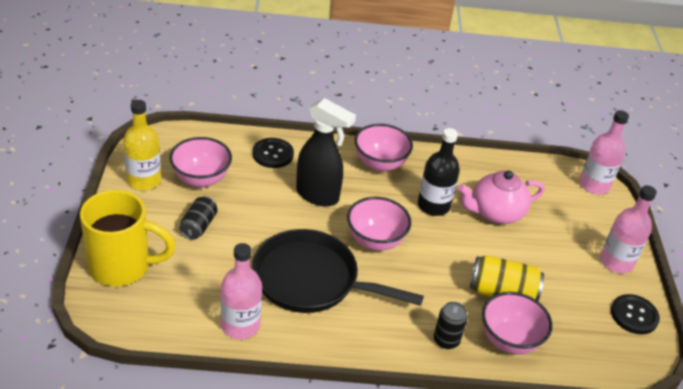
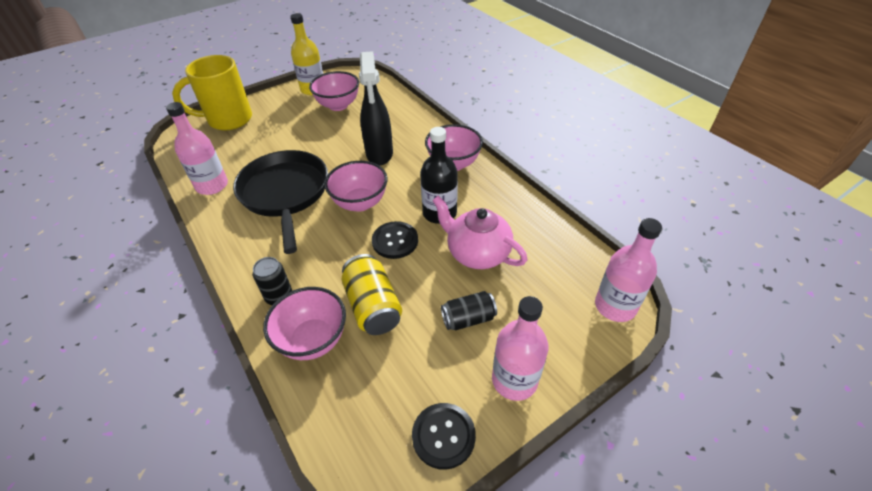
camera: 60 degrees right, 5 degrees up
(122, 266) = (228, 120): yellow mug -> yellow mug turned 105 degrees clockwise
(198, 226) = (292, 126): black can -> black can (468, 319)
(273, 154) = (399, 117): black button -> black button (395, 241)

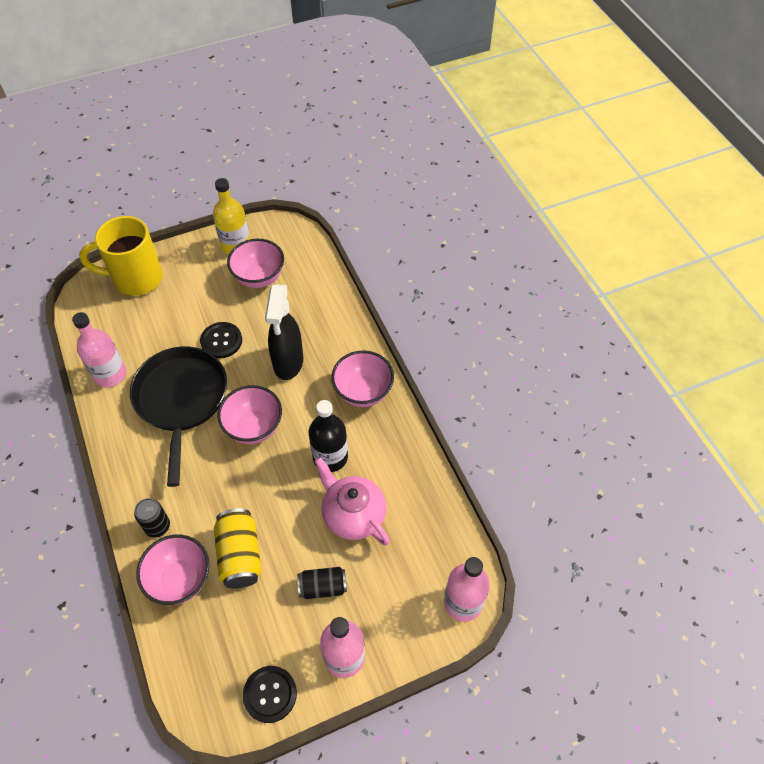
camera: 10 degrees right, 10 degrees up
(395, 241) = (277, 483): black button -> black button (221, 341)

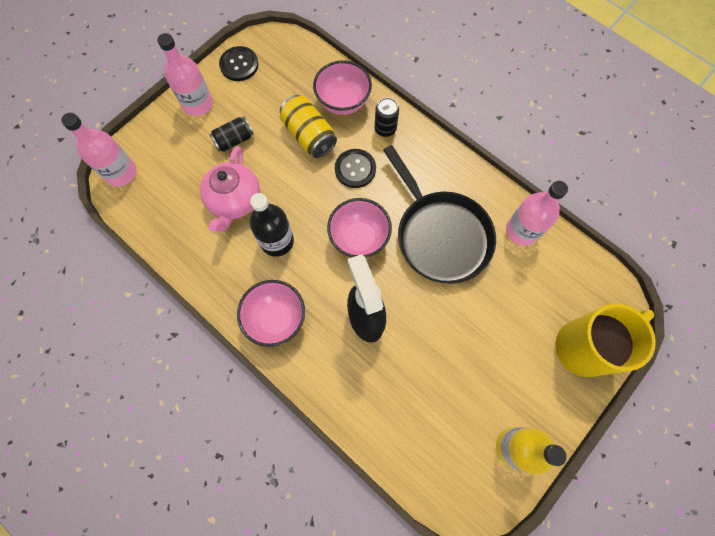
camera: 155 degrees right, 15 degrees up
(221, 341) = (445, 312): black button -> black button (355, 169)
(259, 278) = (458, 411): pink bowl -> none
(353, 515) = (235, 201): pink teapot -> pink teapot turned 75 degrees clockwise

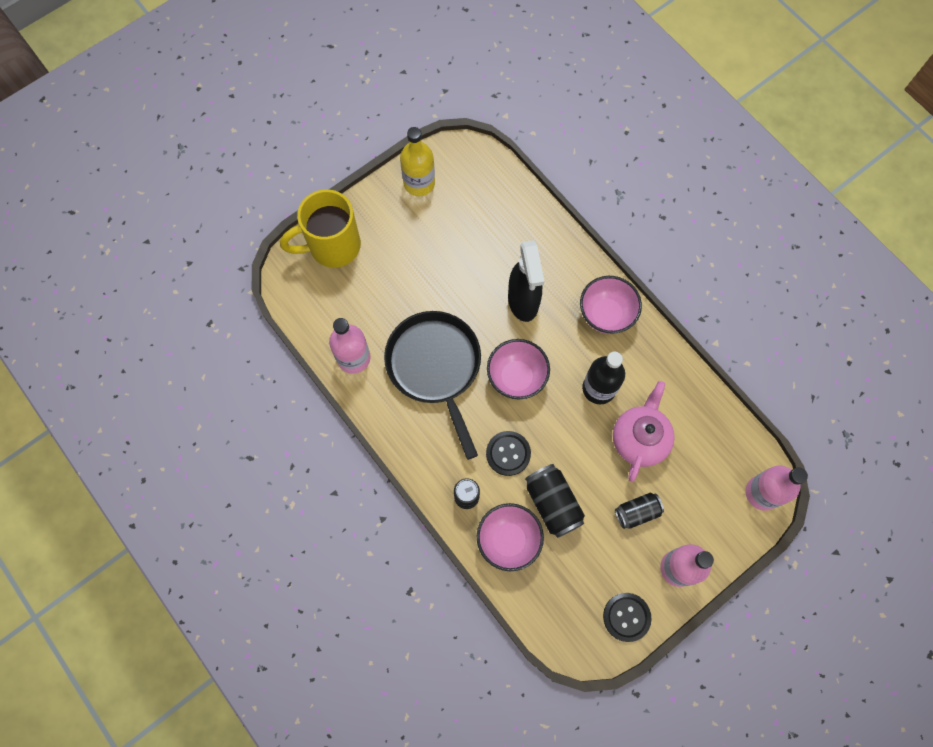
camera: 170 degrees left, 0 degrees up
(309, 135) = (552, 503): yellow can -> black can

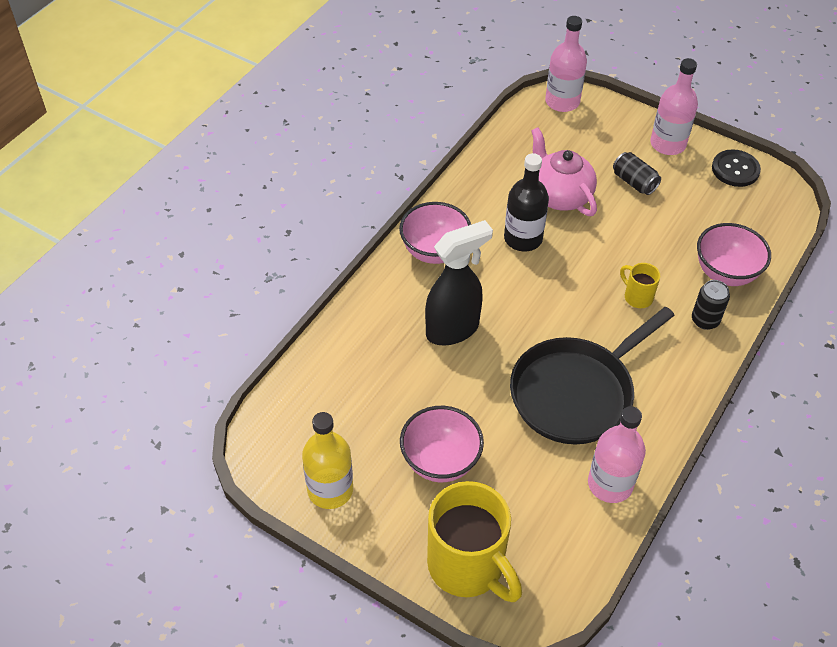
camera: 110 degrees left, 20 degrees down
(508, 453) = (637, 297): black button -> yellow mug
(516, 377) = (548, 312): pink bowl -> pink bowl (440, 461)
(552, 503) = (666, 247): black can -> none
(639, 439) = (559, 195): pink teapot -> pink teapot turned 60 degrees clockwise

